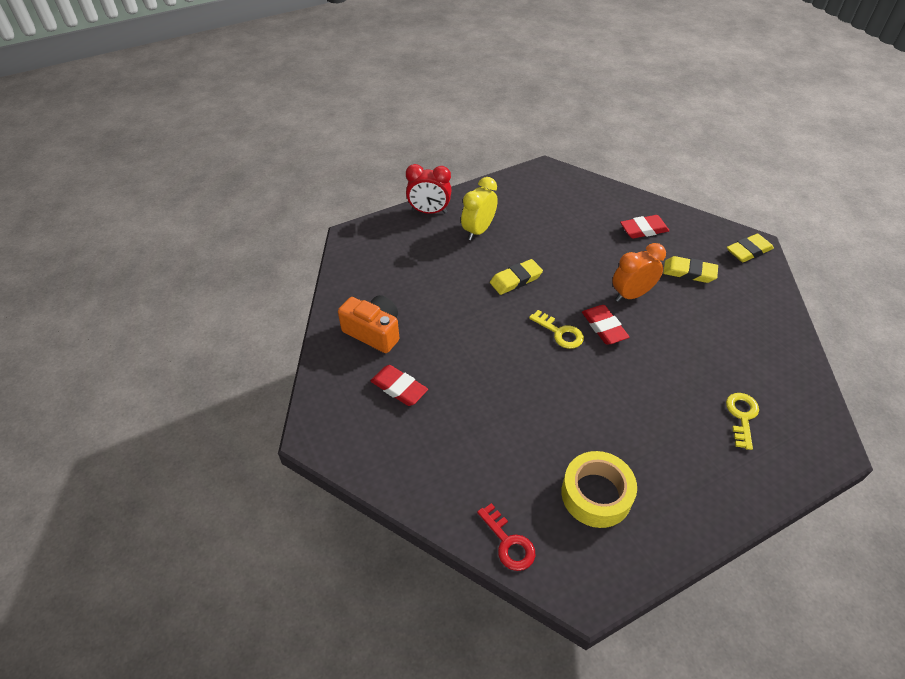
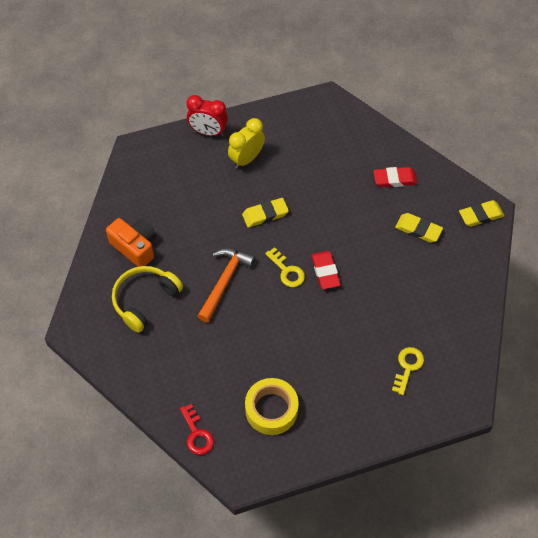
camera: 10 degrees right, 10 degrees up
(399, 388) = (145, 300): red eraser -> yellow headphones
(490, 354) = (224, 282): none -> orange hammer
(631, 294) = (359, 244): orange clock -> none

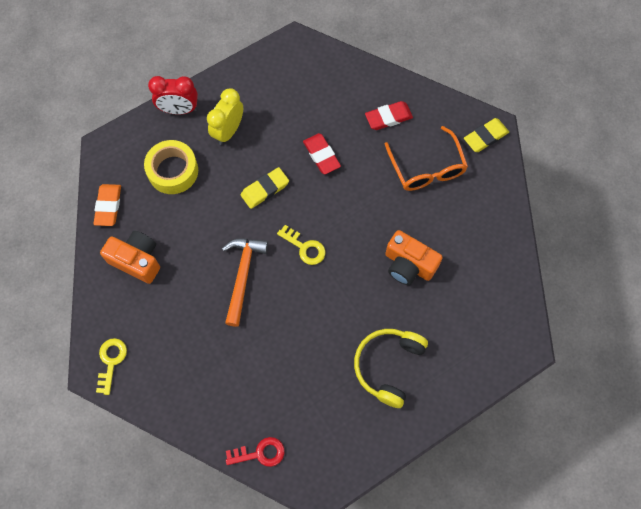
camera: 15 degrees left, 10 degrees up
(123, 197) = (108, 206): none -> orange eraser
(145, 300) = (164, 318): yellow headphones -> yellow headphones (388, 366)
(197, 434) = (260, 453): red key -> red key turned 60 degrees counterclockwise
(271, 410) = (330, 405): yellow tape -> yellow tape (173, 171)
(325, 271) = (344, 238): red eraser -> red eraser (321, 155)
(378, 308) = (408, 265): none -> orange camera
(407, 367) = (455, 322): yellow key -> yellow key (111, 361)
(418, 229) = (427, 168): yellow eraser -> orange glasses

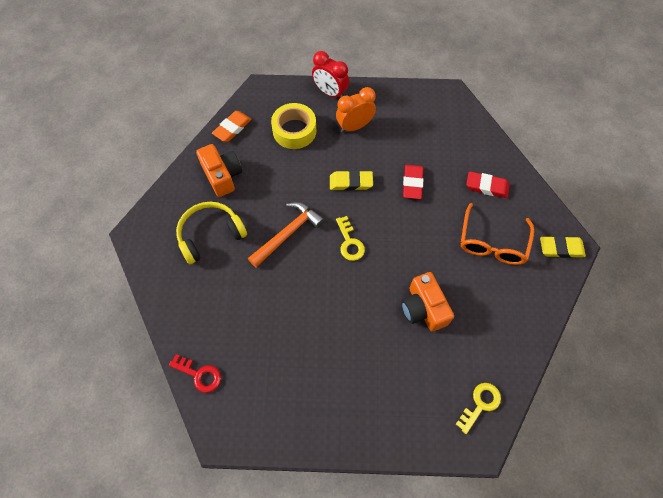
camera: 35 degrees right, 5 degrees down
(111, 361) = (150, 234): yellow key -> yellow key (480, 404)
(228, 131) = (354, 126): yellow clock -> orange clock
(388, 366) = (348, 377): yellow headphones -> yellow headphones (210, 235)

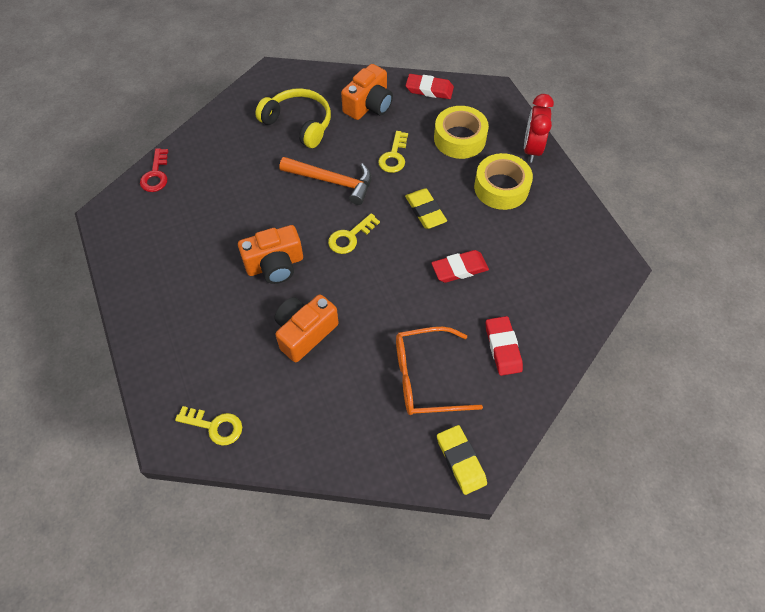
camera: 65 degrees right, 5 degrees down
(232, 128) = (429, 89): orange eraser -> red eraser
(286, 180) = (394, 156): none -> yellow key
(350, 307) = (275, 265): none -> orange camera
(354, 126) = (501, 187): orange clock -> yellow tape

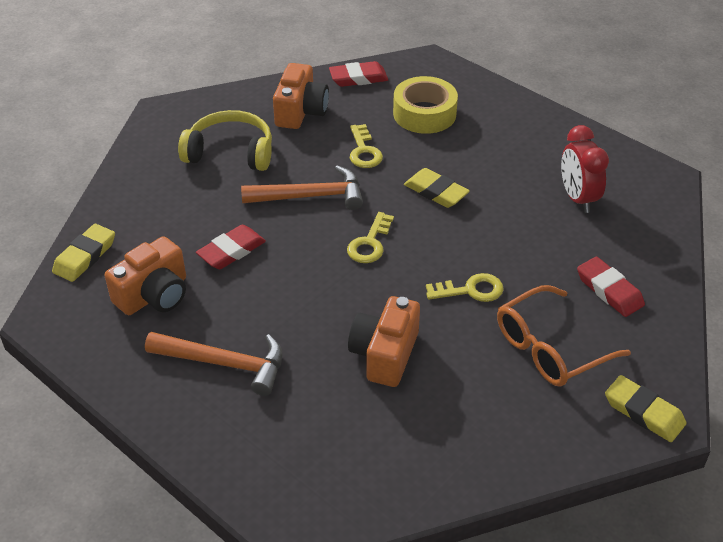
camera: 25 degrees left, 15 degrees down
(156, 175) = (85, 256): red key -> yellow eraser
(195, 295) = (224, 363): none -> orange hammer
(215, 426) = (345, 489): yellow key -> yellow key (471, 290)
(275, 265) = (301, 299): orange camera -> orange camera (154, 295)
(459, 268) = (511, 233): red eraser -> red eraser (231, 251)
(501, 187) = (501, 145): yellow tape -> none
(532, 149) = (507, 101): red clock -> red clock (577, 198)

